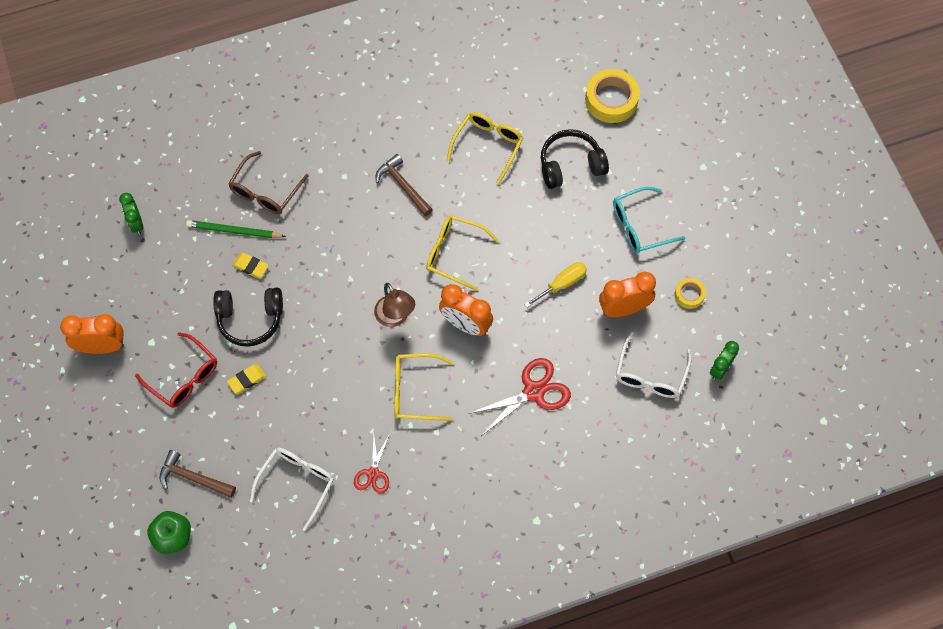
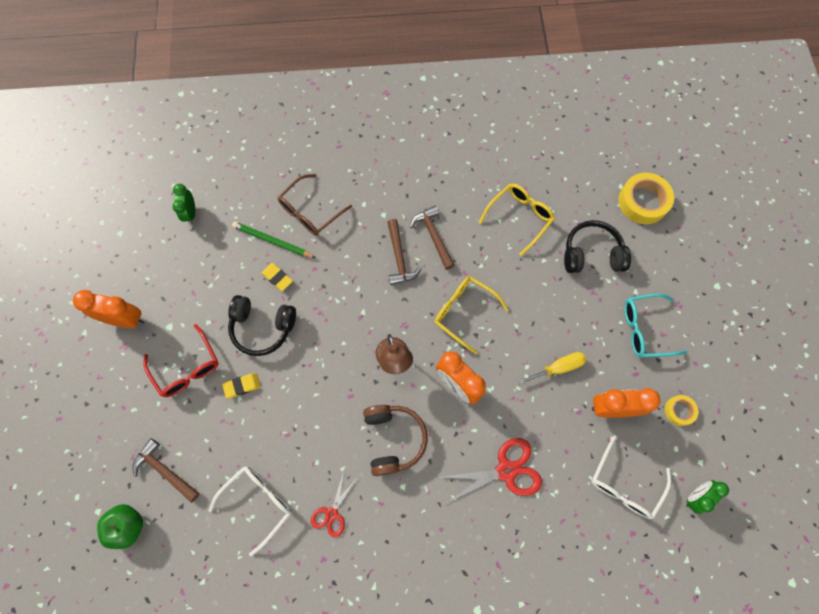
camera: 15 degrees right, 5 degrees up
(373, 216) = (399, 258): none -> brown hammer
(415, 391) = (393, 439): yellow glasses -> brown headphones

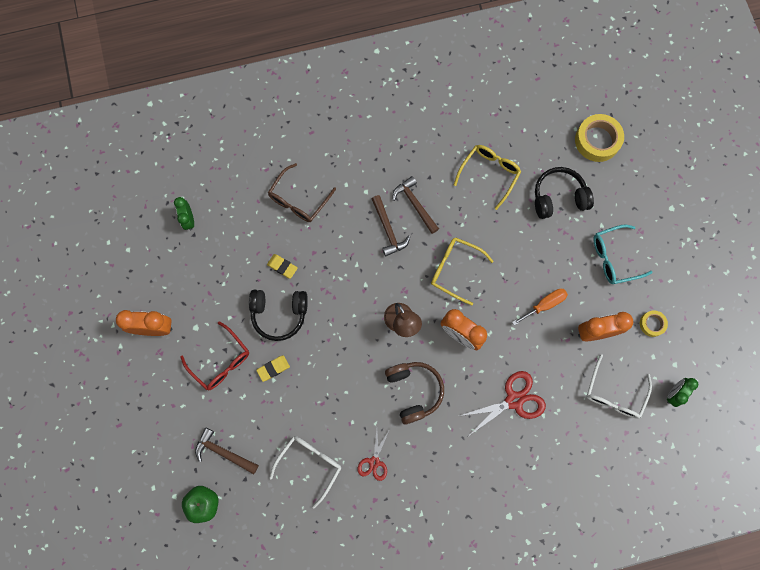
camera: 10 degrees left, 5 degrees up
(272, 241) = (270, 233): green pencil -> none
(558, 368) = (544, 305): yellow screwdriver -> orange screwdriver

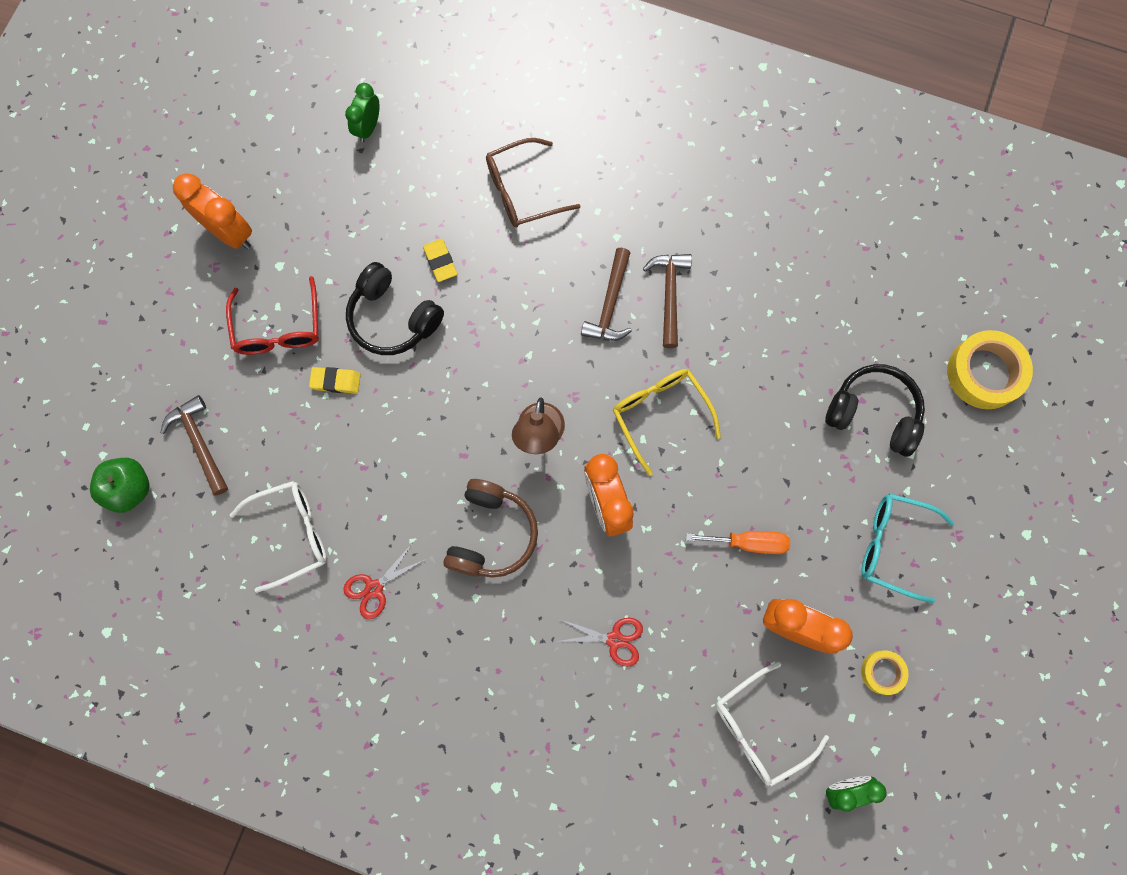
camera: 35 degrees right, 0 degrees up
(489, 174) = (799, 320): yellow glasses -> none
(514, 400) = (614, 639): red scissors -> red scissors, size x0.61

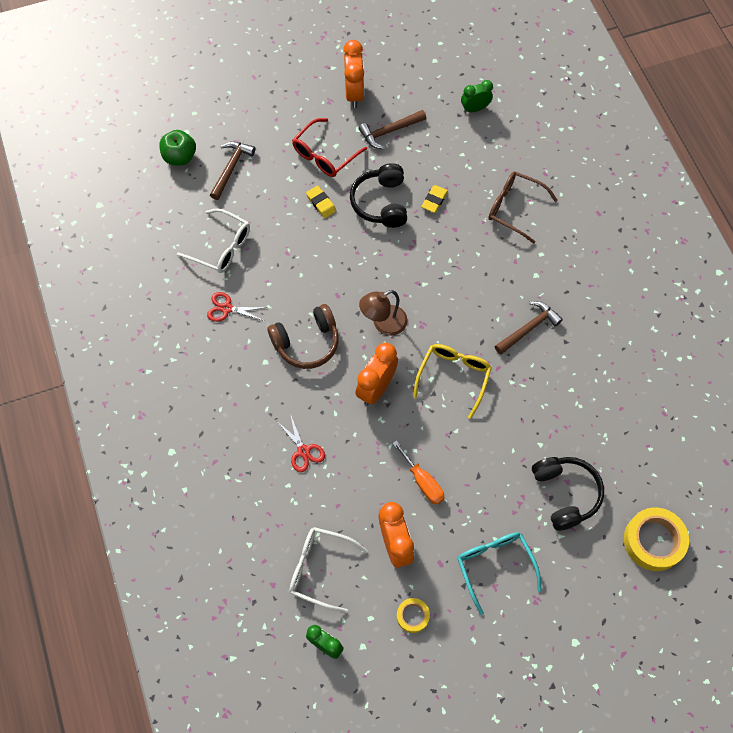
camera: 50 degrees right, 10 degrees down
(610, 304) = (493, 302): brown hammer -> brown hammer (389, 131)

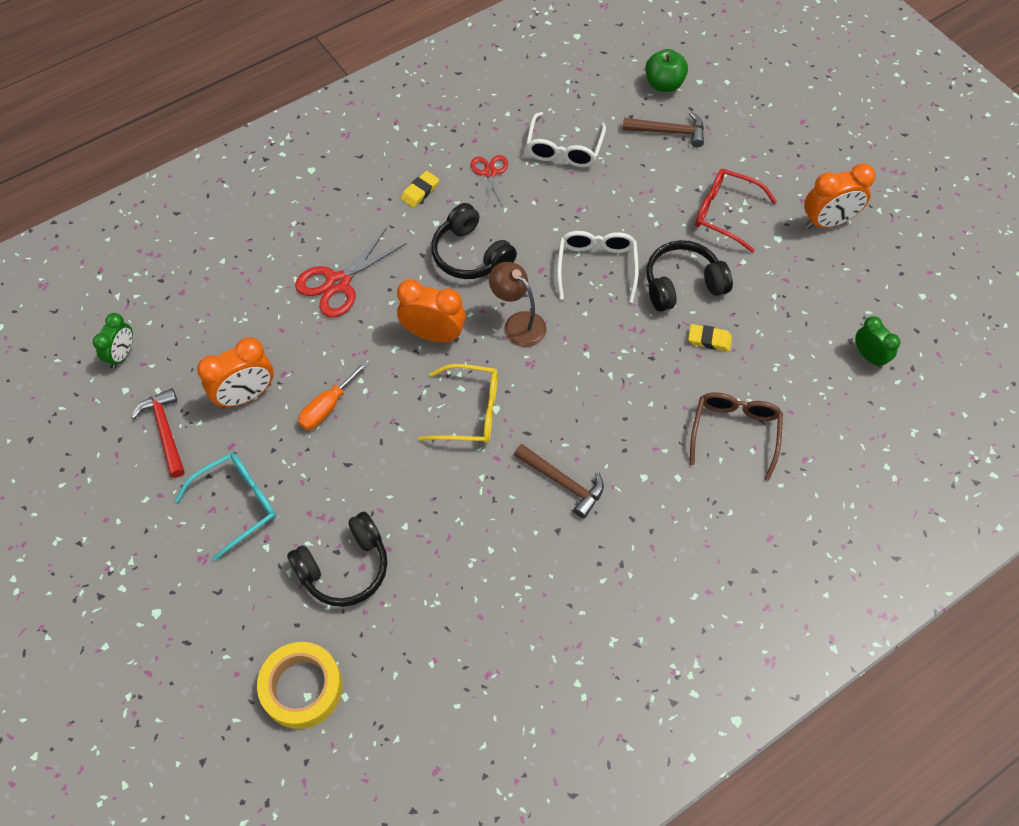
camera: 75 degrees right, 5 degrees down
(303, 451) = (338, 283): red scissors -> red scissors, size x1.65
(306, 342) = (471, 254): brown headphones -> black headphones
(319, 569) = (205, 330): white glasses -> white glasses (596, 266)
(321, 203) = (657, 225): yellow eraser -> yellow eraser (420, 191)
(389, 131) = (789, 270): brown hammer -> none
(412, 616) = (165, 431): yellow tape -> red hammer

